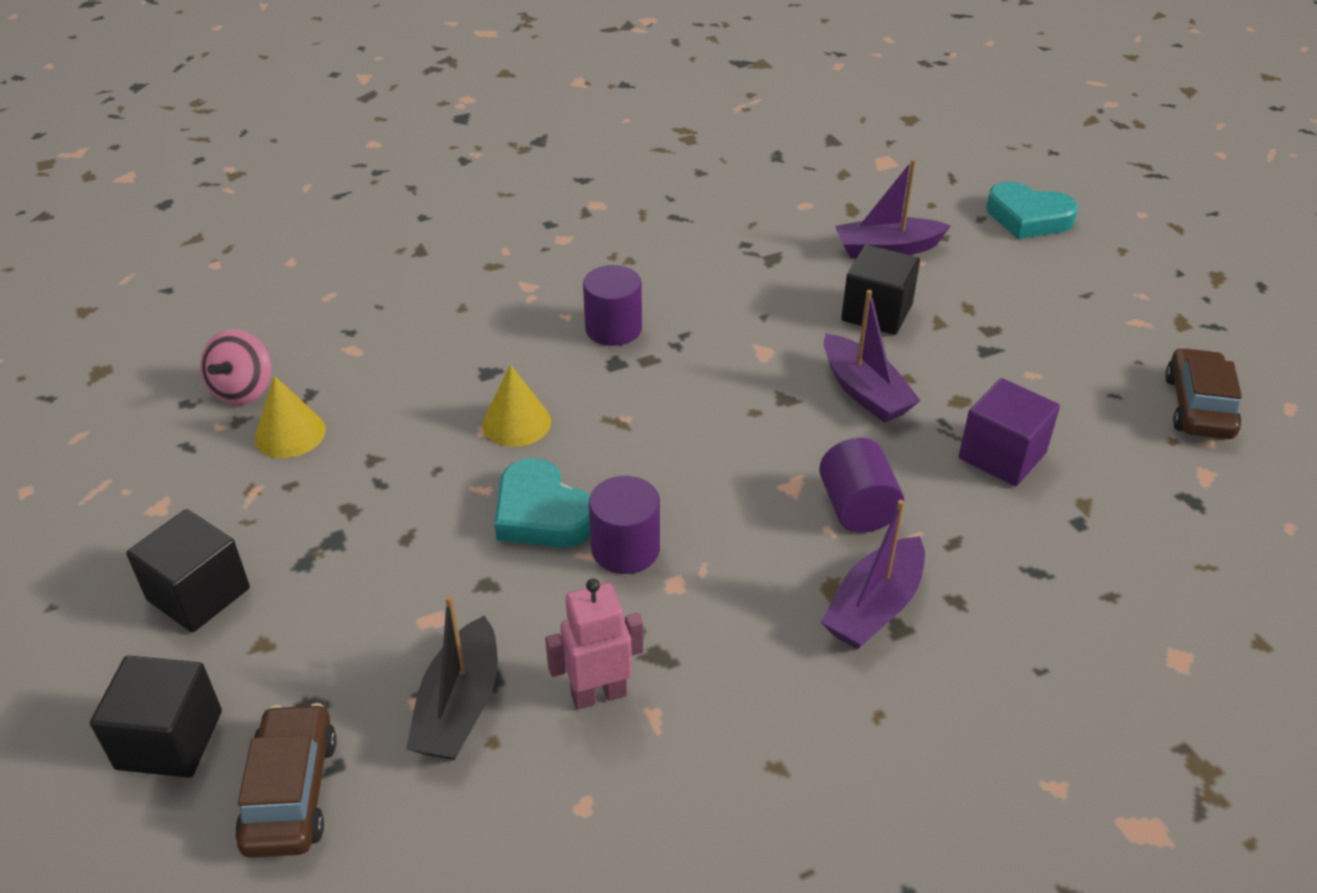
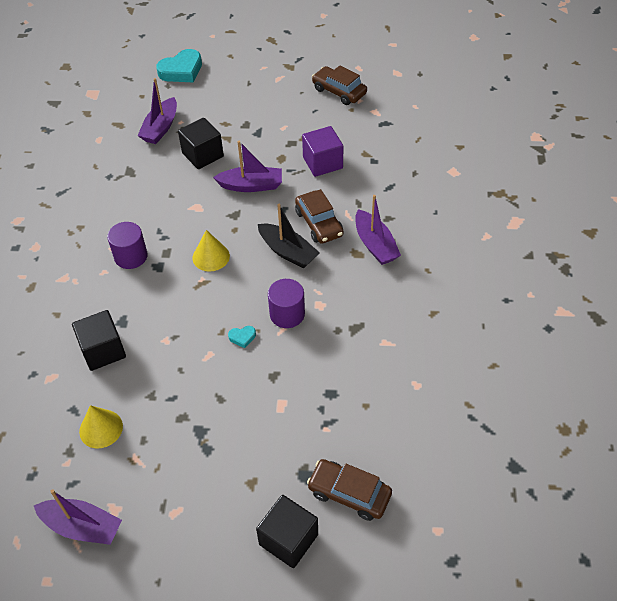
camera: 60 degrees left, 10 degrees up
(120, 487) = (82, 526): none -> purple boat
(198, 594) = (197, 504): black cube -> black cube (103, 350)
(243, 390) = (43, 442): pink spinning top -> none
(459, 706) = (339, 411): black boat -> black boat (288, 252)
(516, 423) = (171, 324): yellow cone -> yellow cone (211, 257)
(541, 513) = (242, 337): turquoise heart -> turquoise heart, size x0.44
(598, 694) = (363, 357): pink robot -> none
(857, 508) = (319, 223): purple cylinder -> brown car

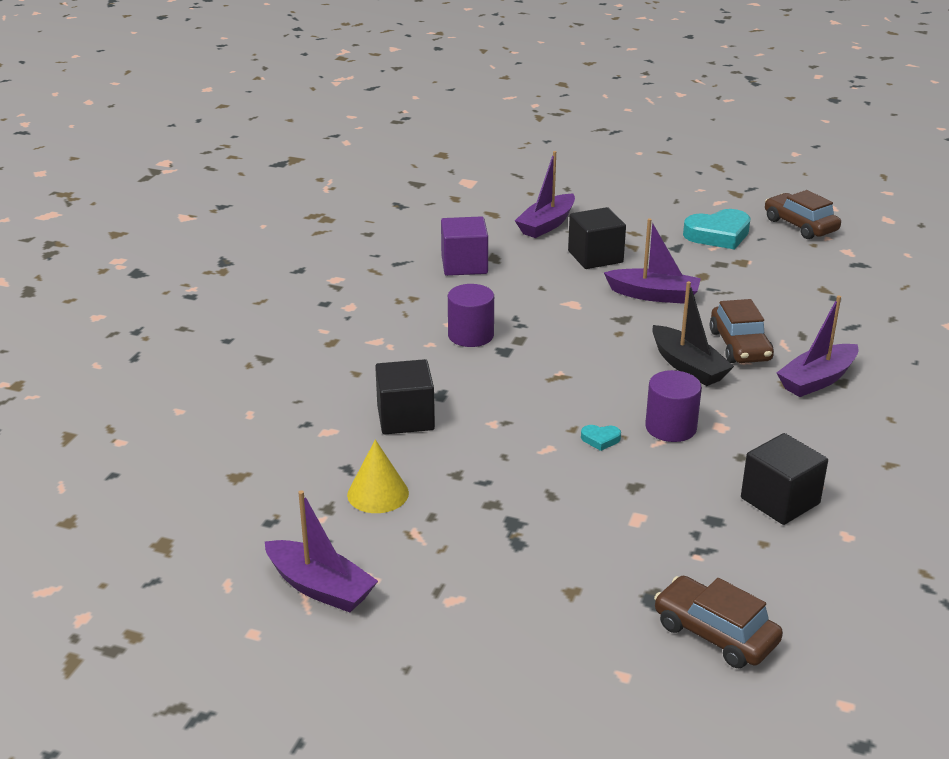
camera: 15 degrees right, 20 degrees down
(181, 70) = (589, 178): turquoise heart -> turquoise heart (718, 235)
(211, 257) = (579, 353): yellow cone -> none
(288, 539) = (610, 664): black cube -> black cube (780, 501)
(322, 163) = (760, 289): purple cube -> purple cube (464, 265)
(375, 245) = (817, 380): purple boat -> purple boat turned 60 degrees clockwise

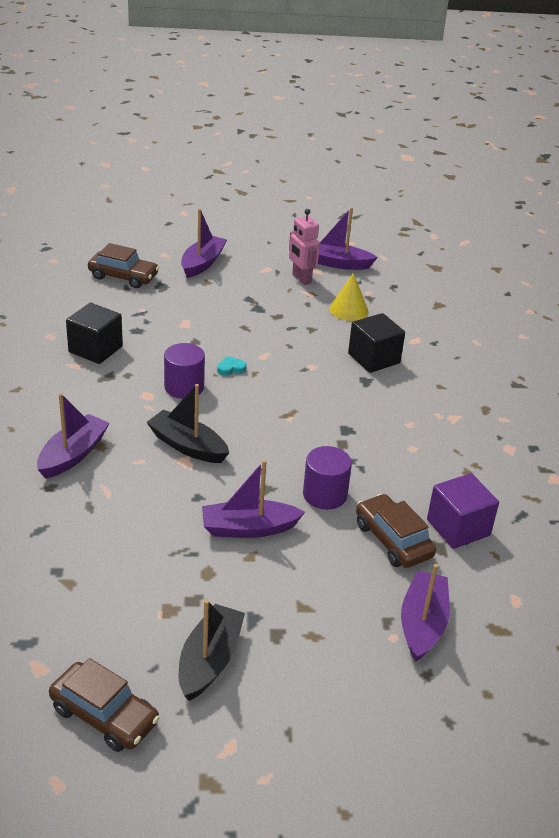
camera: 155 degrees right, 5 degrees up
(407, 566) = (301, 279): none -> pink robot
(471, 335) = (384, 439): purple cylinder -> purple cylinder (325, 495)
(561, 637) = (202, 263): none -> purple boat
(595, 257) = (335, 576): black cube -> none
(718, 235) = (209, 660): turquoise heart -> black boat
(740, 346) = (147, 479): brown car -> brown car (393, 540)

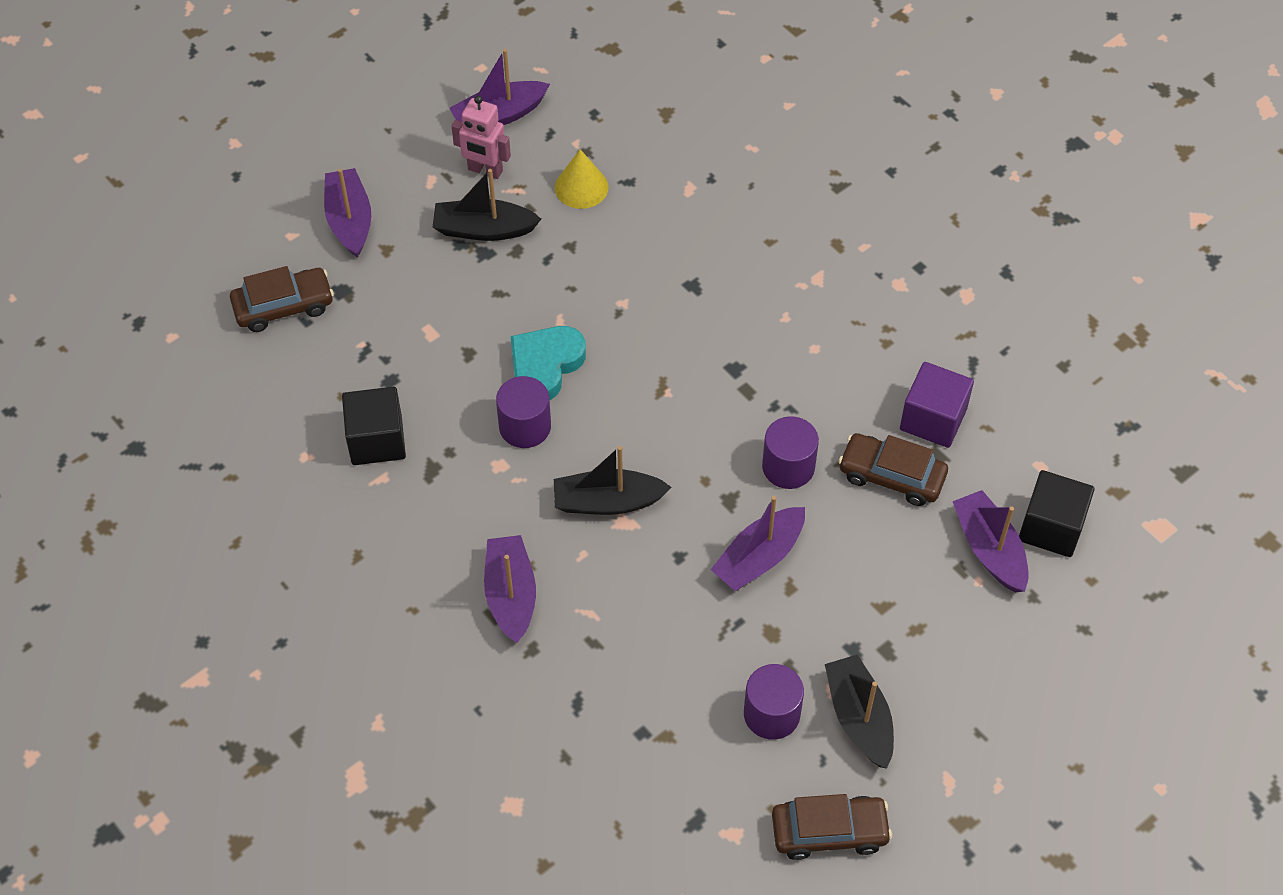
camera: 35 degrees left, 20 degrees up
(152, 617) = (771, 714): none -> purple cylinder
(231, 368) = (545, 365): turquoise heart -> turquoise heart, size x2.25
(270, 300) = (484, 229): none -> black boat
(374, 358) = (673, 246): black cube -> black cube (1051, 527)

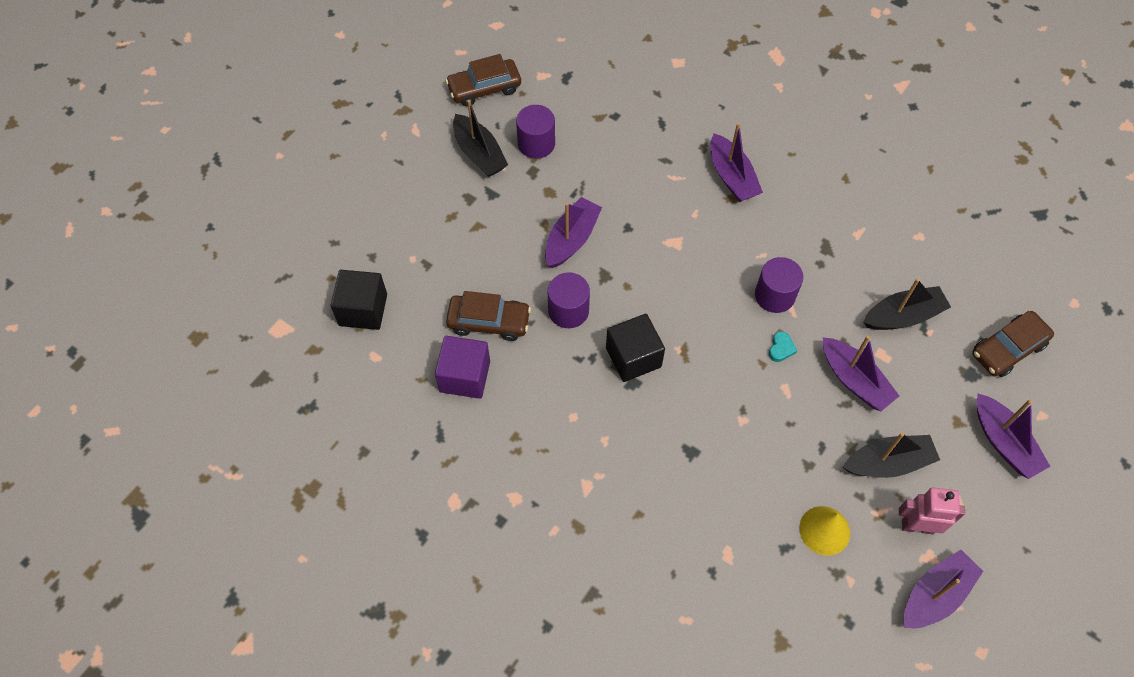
camera: 165 degrees right, 5 degrees up
(377, 440) = (876, 259): black cube -> black cube (633, 357)
(545, 365) = (781, 348): turquoise heart -> turquoise heart, size x0.44
(607, 502) = (691, 254): black boat -> black boat (903, 316)
(989, 549) = (407, 283): purple boat -> purple boat (854, 380)

